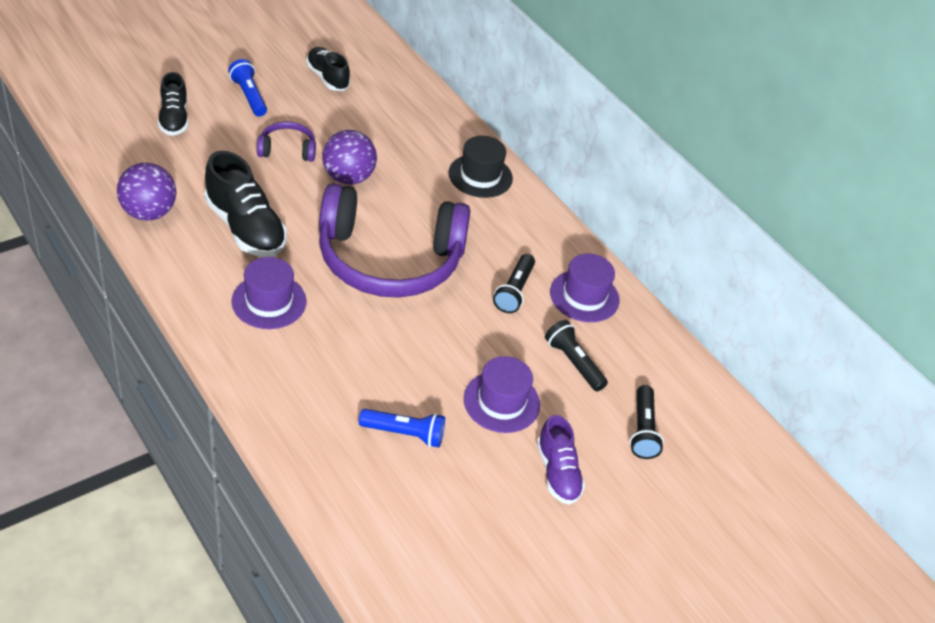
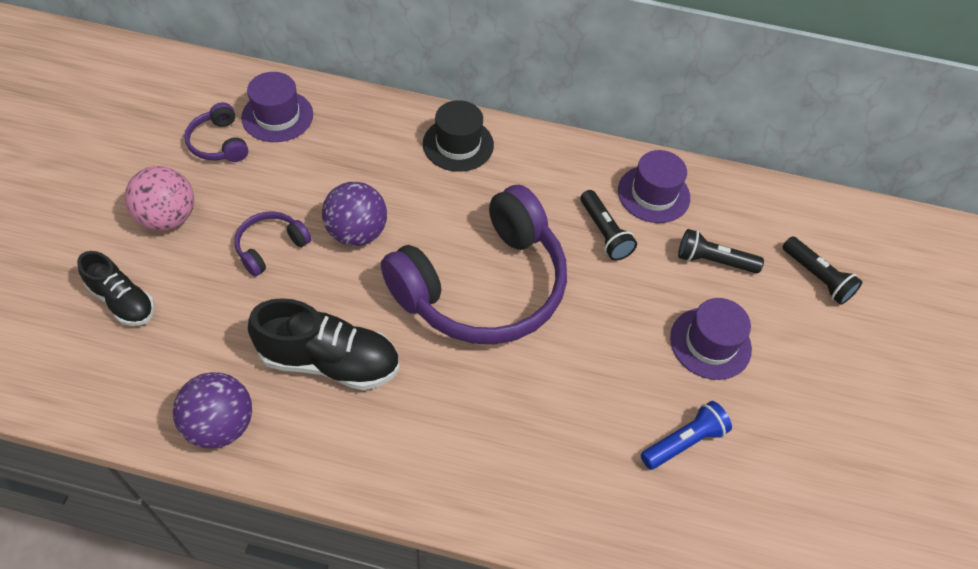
camera: 40 degrees left, 10 degrees up
(249, 96) = (168, 218): blue flashlight -> pink ball
(269, 301) = (438, 418): purple hat -> purple hat (277, 116)
(327, 78) = (219, 143): black shoe -> purple headphones
(557, 472) = (812, 369): purple shoe -> none

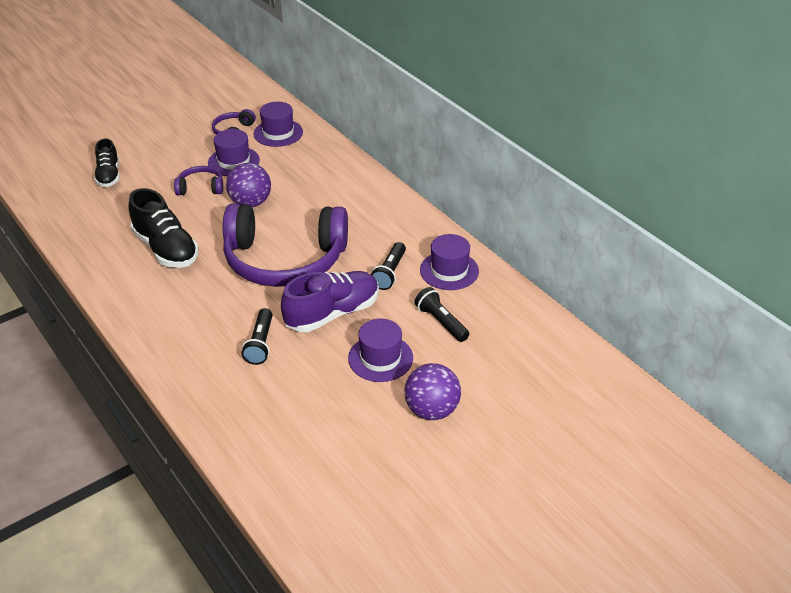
camera: 45 degrees right, 15 degrees down
(168, 218) = (170, 152): pink ball -> none
(221, 425) = (87, 246): purple ball -> purple ball (432, 410)
(269, 186) = (233, 161): none -> purple hat
(458, 144) = (360, 190): black hat -> none
(608, 321) = (332, 313): none -> purple shoe
(684, 442) = (298, 391): blue flashlight -> none
(817, 277) = (502, 368): black flashlight -> black flashlight (260, 344)

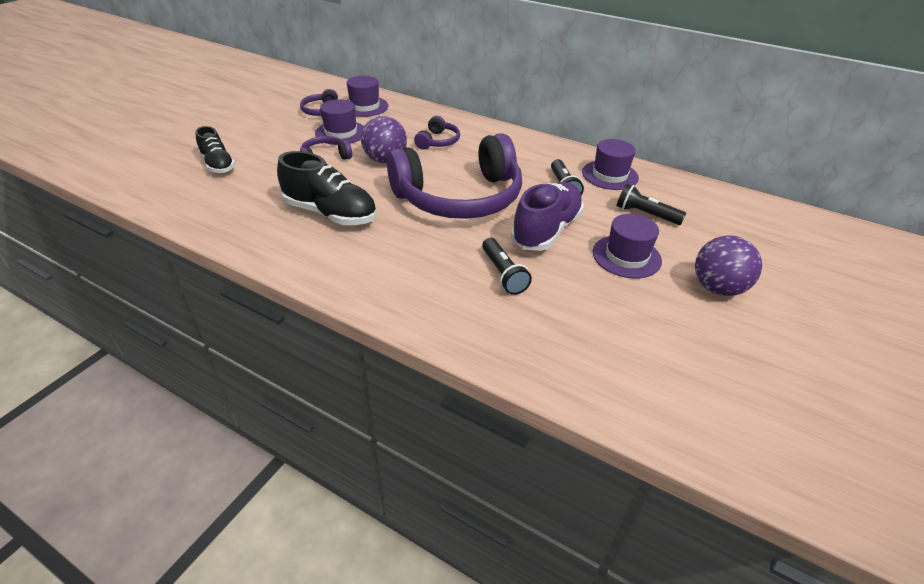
camera: 25 degrees left, 0 degrees up
(315, 192) = (438, 141): none -> purple headphones

